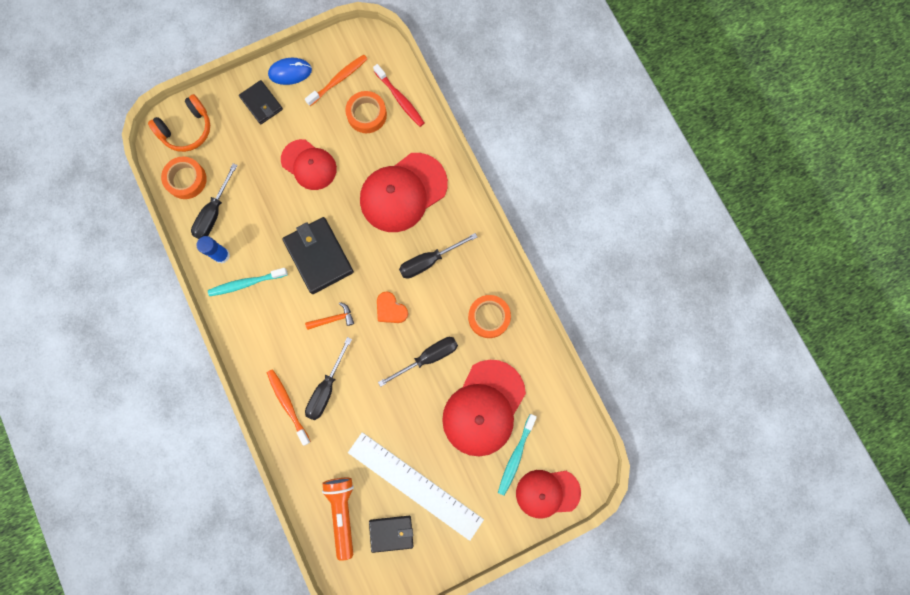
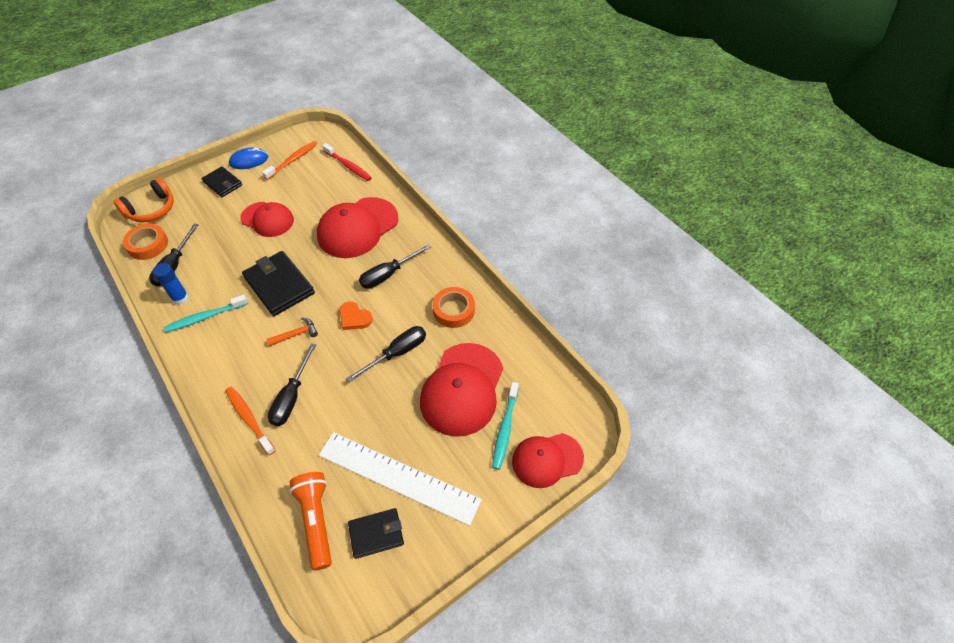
camera: 10 degrees left, 25 degrees down
(367, 114) = (319, 179): orange tape -> none

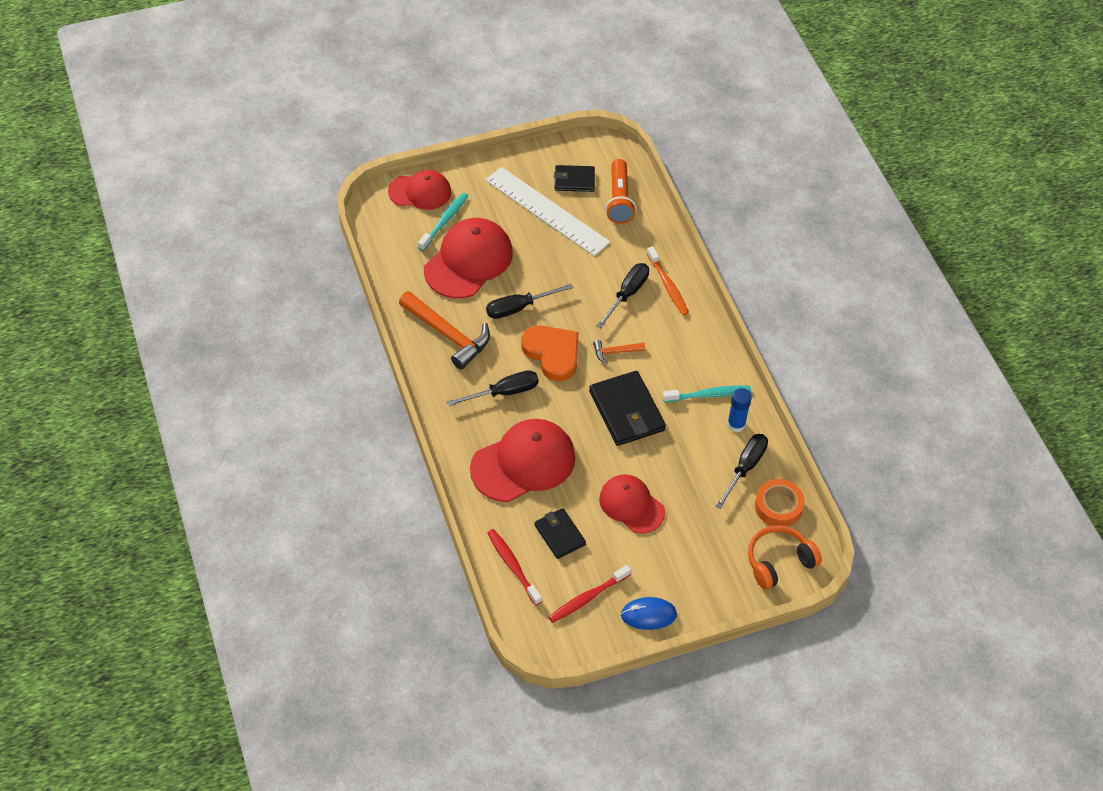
camera: 165 degrees left, 0 degrees up
(222, 183) = (686, 581): black wallet -> black wallet (560, 535)
(292, 160) = (587, 598): orange toothbrush -> red toothbrush
(354, 318) = (552, 353): orange heart -> orange heart, size x1.72
(453, 310) = (448, 335): orange tape -> orange hammer

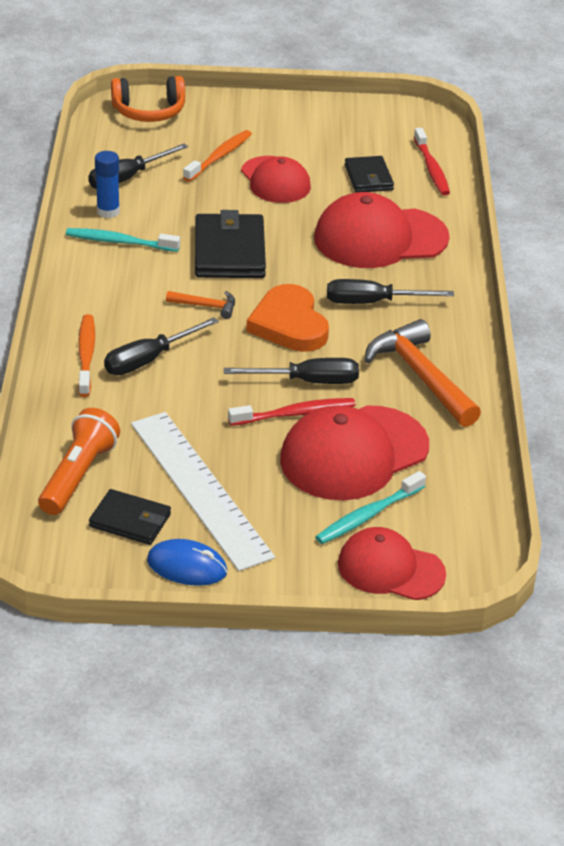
camera: 160 degrees left, 15 degrees down
(587, 598) = (364, 132): red toothbrush -> red toothbrush (295, 414)
(648, 615) = (308, 110): blue mouse -> blue mouse (187, 566)
(690, 520) = (219, 157): none -> orange toothbrush
(778, 506) = (116, 145): orange tape -> none

